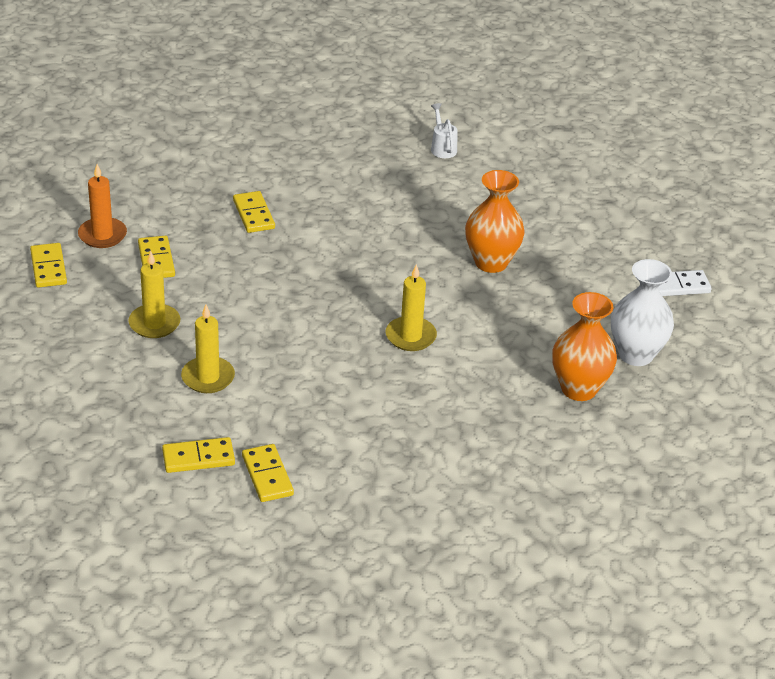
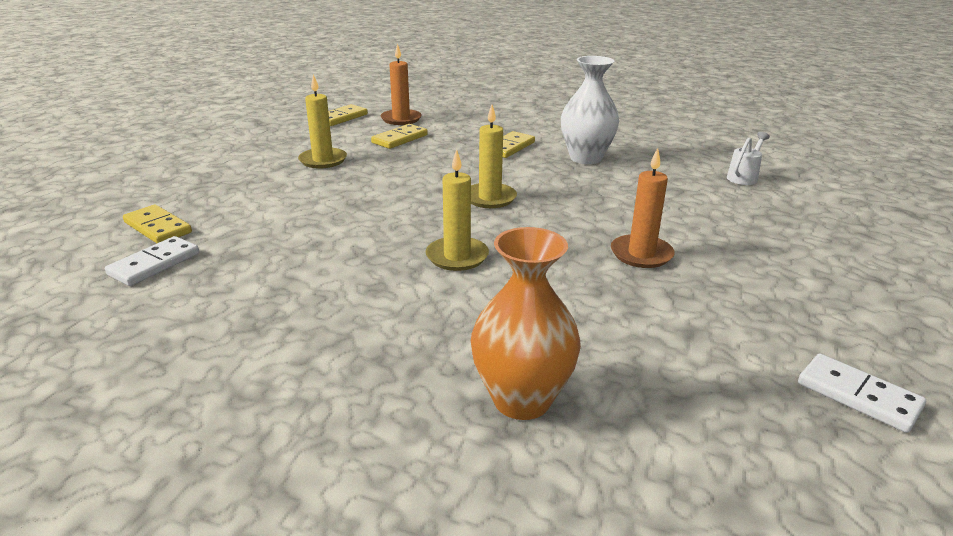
camera: 55 degrees right, 10 degrees down
(208, 377) = (277, 197): yellow candle -> yellow candle (490, 198)
(267, 475) = (154, 264): yellow domino -> white domino
(491, 262) = (641, 254): orange vase -> orange candle
(635, 354) = (663, 420): white vase -> white vase (586, 158)

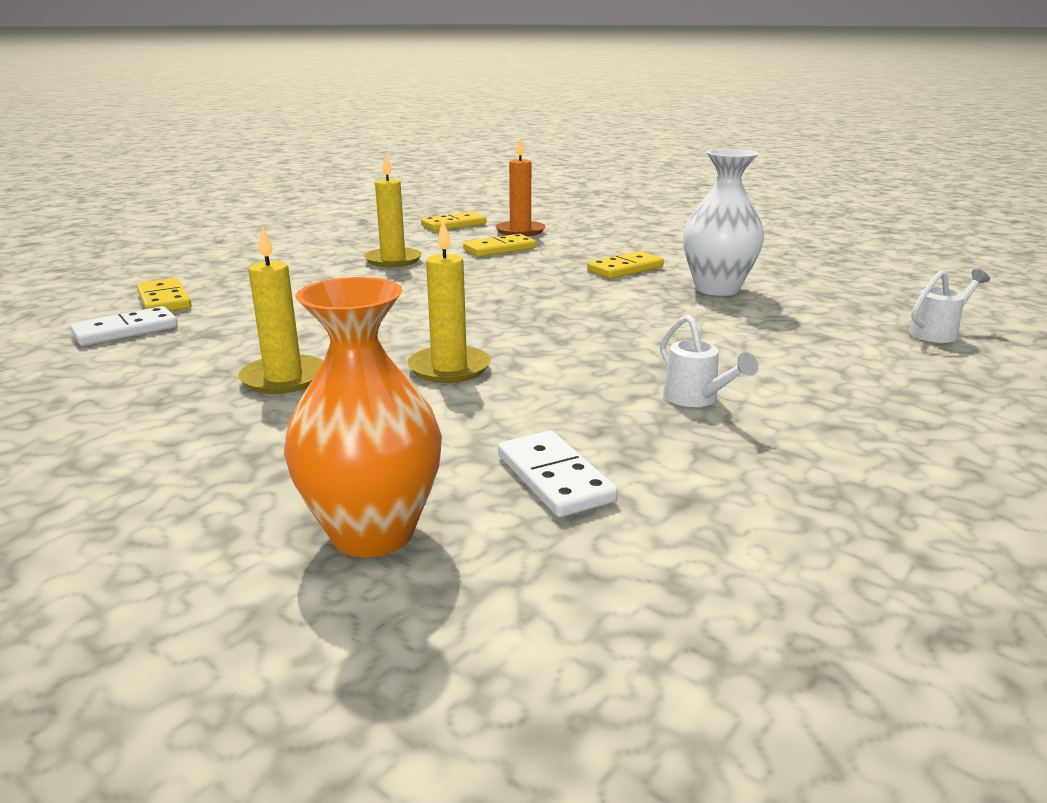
camera: 20 degrees right, 5 degrees down
(490, 198) = (549, 315): yellow candle -> yellow candle (284, 378)
(641, 254) = (696, 399): orange candle -> white watering can
(858, 395) = (895, 638): white domino -> white domino (555, 478)

